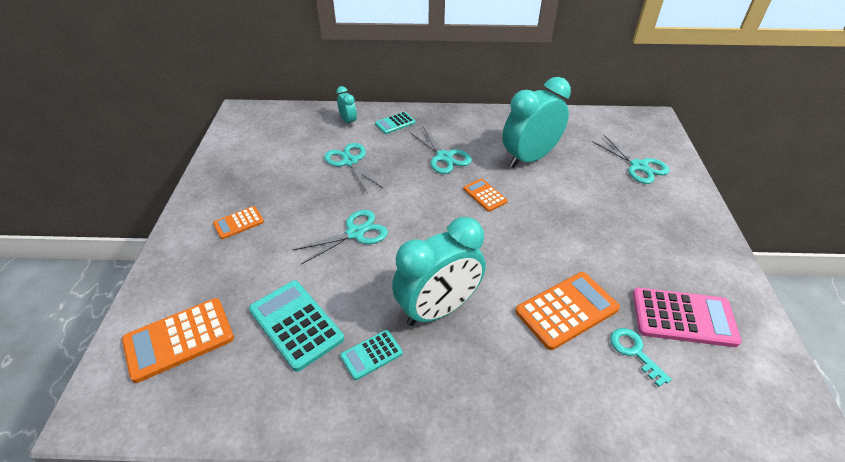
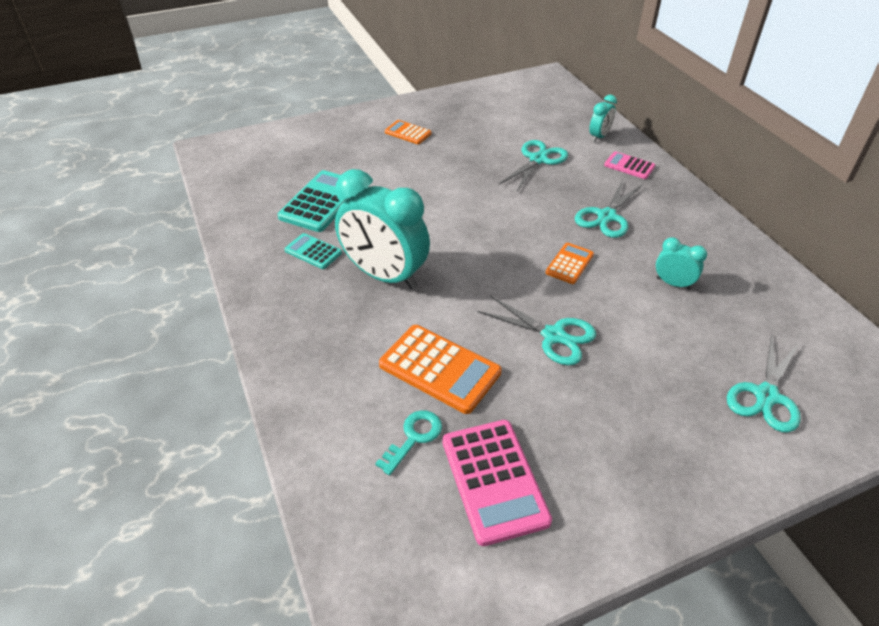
camera: 65 degrees right, 0 degrees up
(179, 339) = (279, 155): orange calculator -> none
(355, 233) = (443, 196): turquoise scissors -> turquoise scissors (553, 335)
(395, 123) = (629, 166): turquoise calculator -> pink calculator
(529, 158) = (673, 283): turquoise clock -> turquoise clock, size x0.46

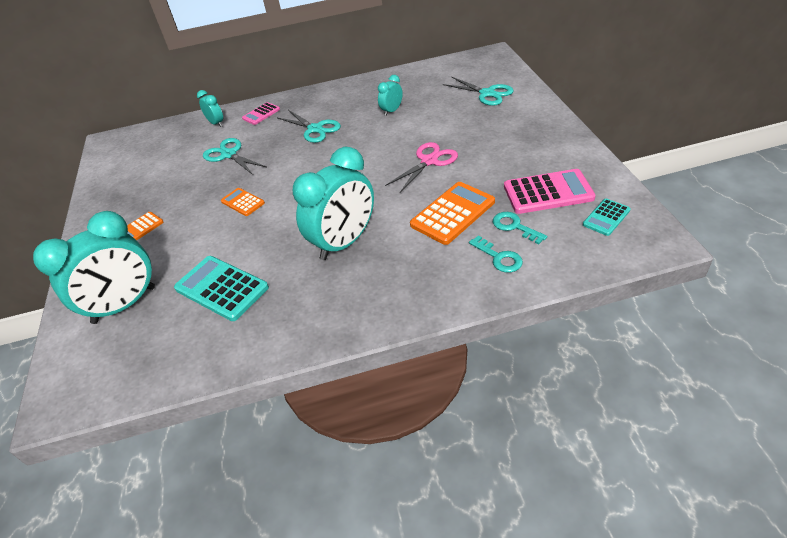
camera: 75 degrees left, 0 degrees up
(307, 151) = (124, 305): none -> turquoise clock
(313, 252) = (296, 290): turquoise calculator -> turquoise calculator (606, 217)
(353, 421) = (499, 257): none -> turquoise key
(553, 335) = (429, 161): turquoise scissors -> pink scissors
(569, 264) = (360, 149): orange calculator -> orange calculator (242, 202)

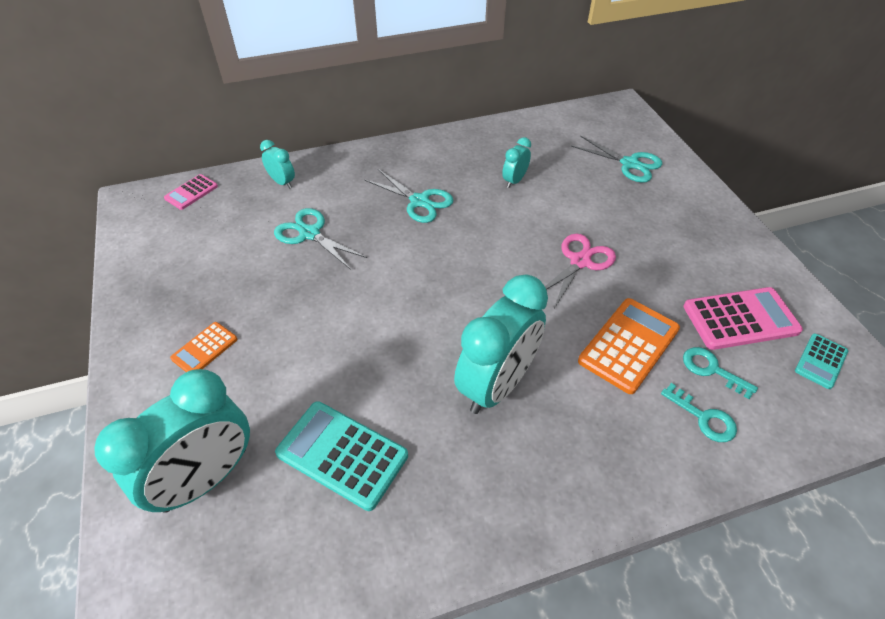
camera: 10 degrees left, 5 degrees up
(242, 202) = (344, 312): orange calculator -> none
(261, 114) = (341, 172): pink calculator -> pink calculator (191, 192)

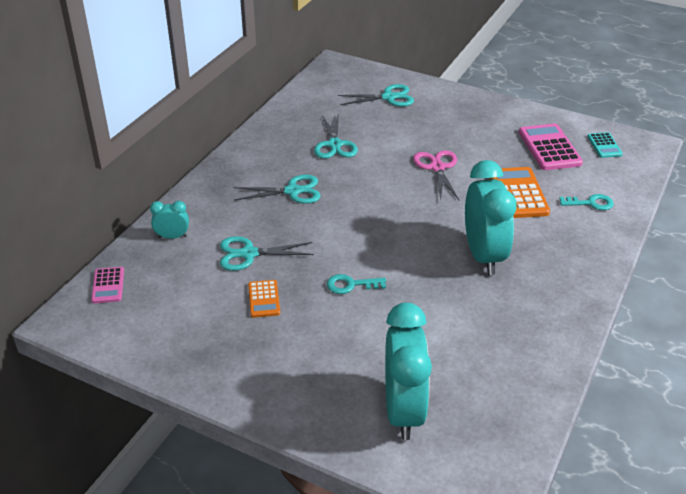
camera: 45 degrees left, 10 degrees down
(204, 349) = (290, 358): orange calculator -> orange calculator (264, 299)
(342, 454) = (456, 343): turquoise calculator -> none
(514, 181) = (335, 145): turquoise clock -> turquoise scissors
(712, 370) = (567, 180): turquoise key -> turquoise key (351, 285)
(740, 319) = (549, 148): pink calculator -> pink calculator turned 45 degrees counterclockwise

